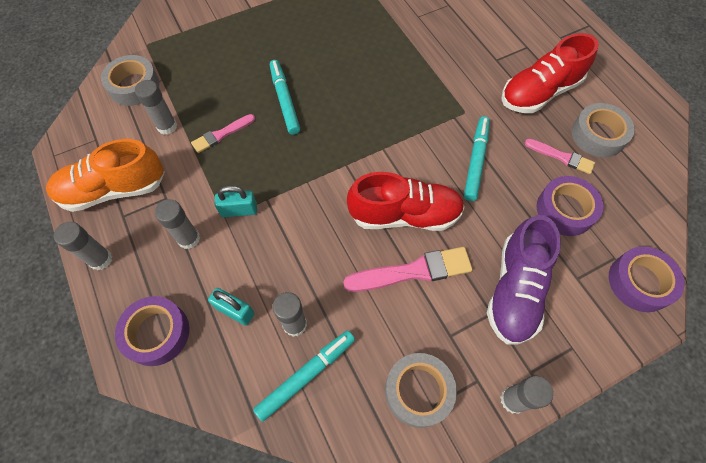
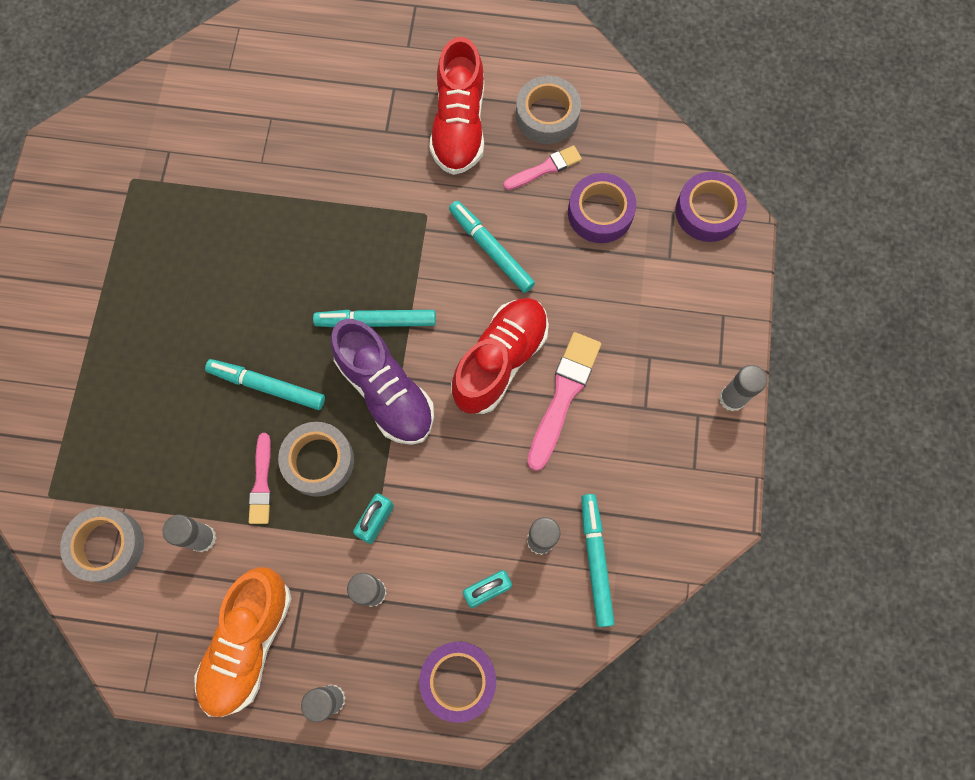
camera: 55 degrees left, 10 degrees up
(371, 129) = (376, 322): none -> turquoise marker
(418, 391) = (674, 471): grey tape -> grey tape (318, 461)
(515, 290) = (643, 320): purple shoe -> purple shoe (385, 391)

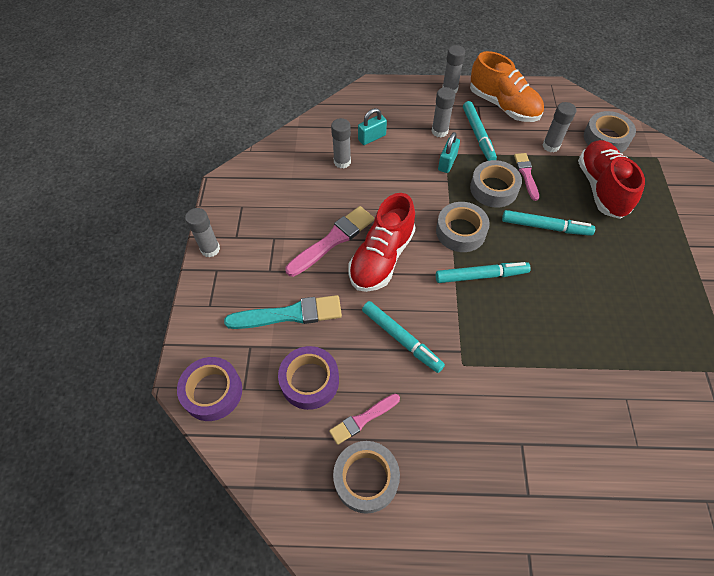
camera: 175 degrees right, 15 degrees down
(248, 643) = (503, 106): orange shoe -> orange shoe turned 120 degrees clockwise
(385, 391) = (460, 231): purple shoe -> grey tape
(458, 680) = (382, 101): purple tape -> none
(459, 125) = (452, 457): red shoe -> red shoe (601, 188)
(563, 395) = (333, 240): pink brush -> pink brush turned 150 degrees counterclockwise
(595, 560) = (307, 155): turquoise marker -> turquoise marker (478, 135)
(623, 293) = (289, 314): none -> turquoise brush

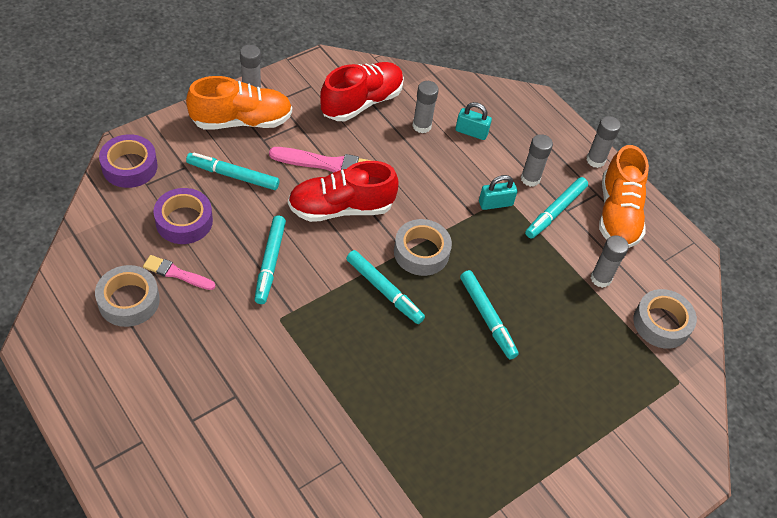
camera: 45 degrees right, 5 degrees down
(236, 274) = (241, 121): none -> orange shoe
(289, 314) = (233, 176): turquoise brush -> turquoise marker
(493, 189) = (497, 255): grey tape -> none
(526, 174) = (541, 274): pink brush -> none
(601, 188) = (583, 346): red shoe -> red shoe (362, 102)

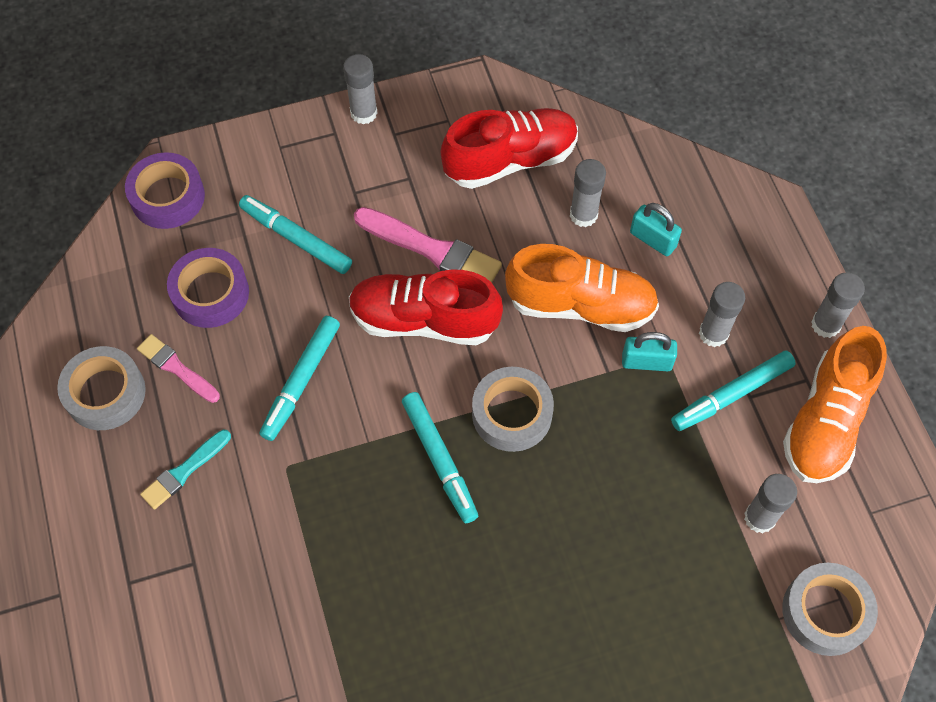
camera: 25 degrees right, 10 degrees up
(207, 338) = (184, 471): none -> turquoise brush
(241, 121) = (335, 157): orange shoe -> orange shoe (580, 305)
(487, 317) = (569, 537): turquoise marker -> none

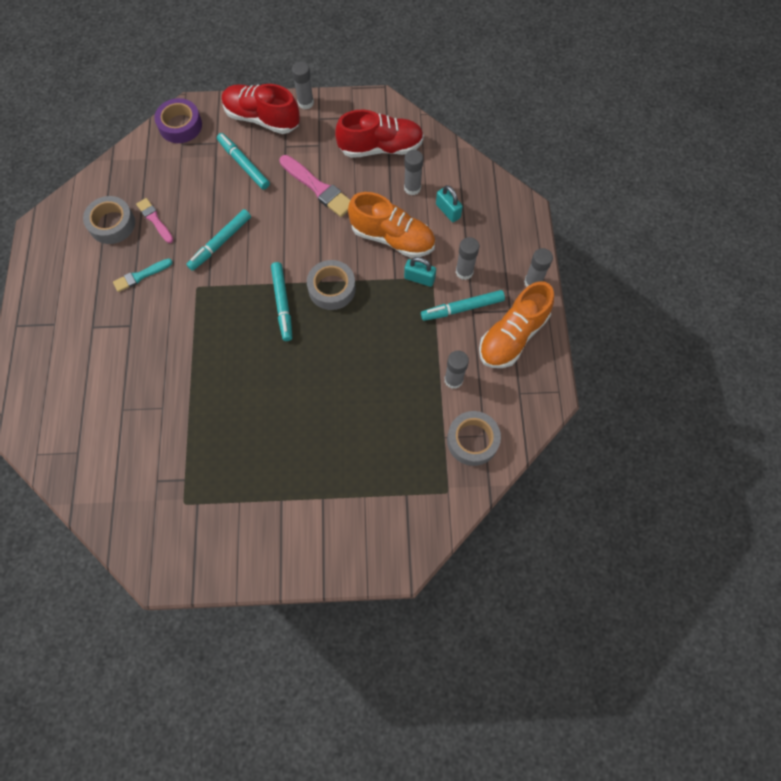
camera: 15 degrees right, 5 degrees up
(210, 293) = (186, 184): purple tape -> none
(424, 320) = (300, 226): red shoe -> red shoe (262, 118)

